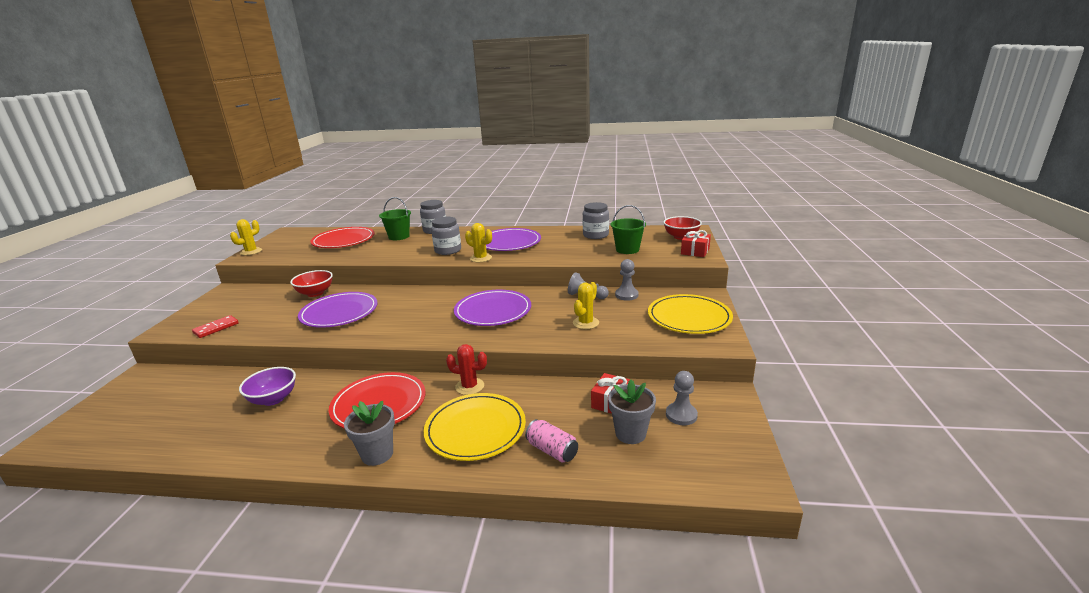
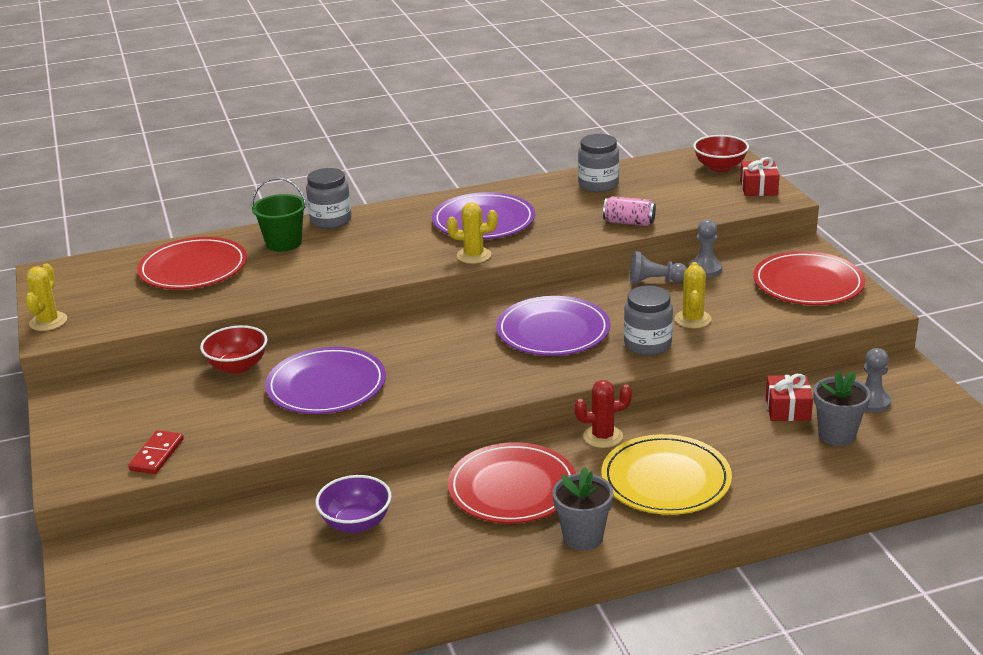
camera: 25 degrees left, 5 degrees up
(448, 250) = (404, 252): grey jar -> grey jar (647, 344)
(552, 450) = (772, 475): pink can -> pink can (629, 222)
(627, 249) = (668, 201): green bucket -> none
(689, 317) = (808, 283): yellow plate -> red plate

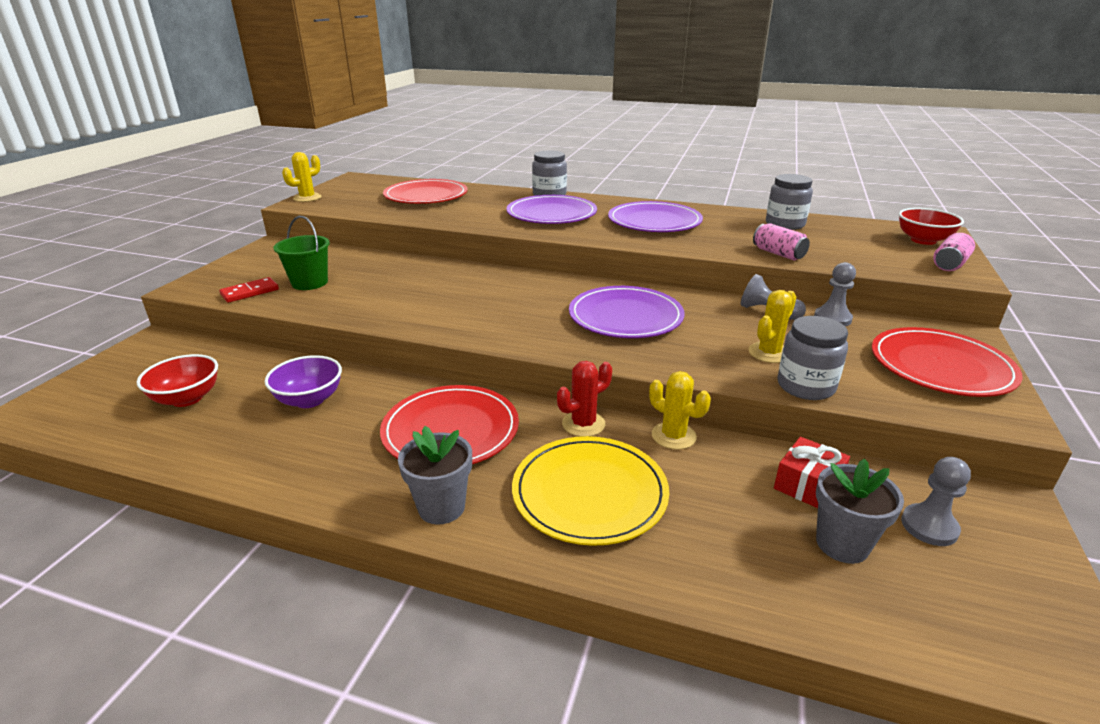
camera: 35 degrees right, 0 degrees up
(237, 366) = (382, 262): red bowl -> red bowl (187, 398)
(284, 243) = (499, 198): green bucket -> green bucket (310, 283)
(326, 386) = (410, 292): purple plate -> purple plate (551, 214)
(474, 256) = (613, 238): yellow cactus -> yellow cactus (673, 436)
(603, 436) = (583, 424): red cactus -> red cactus turned 60 degrees counterclockwise
(647, 344) = (696, 357): grey jar -> grey jar (805, 386)
(758, 188) = (950, 264): red gift -> pink can

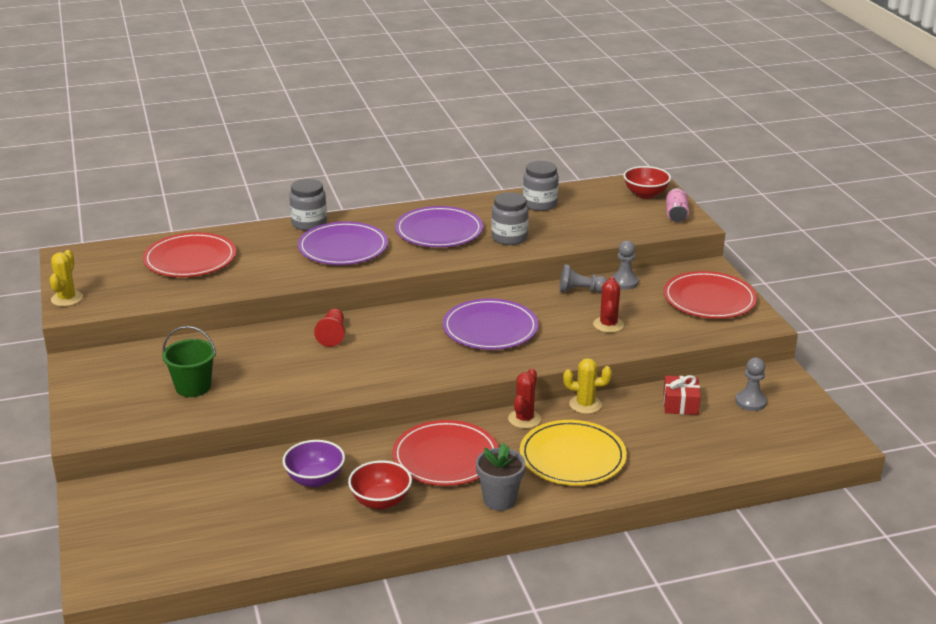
camera: 35 degrees left, 0 degrees up
(187, 398) = (216, 517): red bowl -> red bowl (380, 501)
(250, 292) = (154, 415): red domino -> none
(473, 279) = (332, 335): none -> red pawn
(769, 353) = (608, 325): yellow cactus -> red cactus
(778, 254) = (562, 239): pink can -> none
(805, 386) = (648, 341): grey jar -> grey jar (509, 237)
(842, 544) = (718, 428): grey flower pot -> none

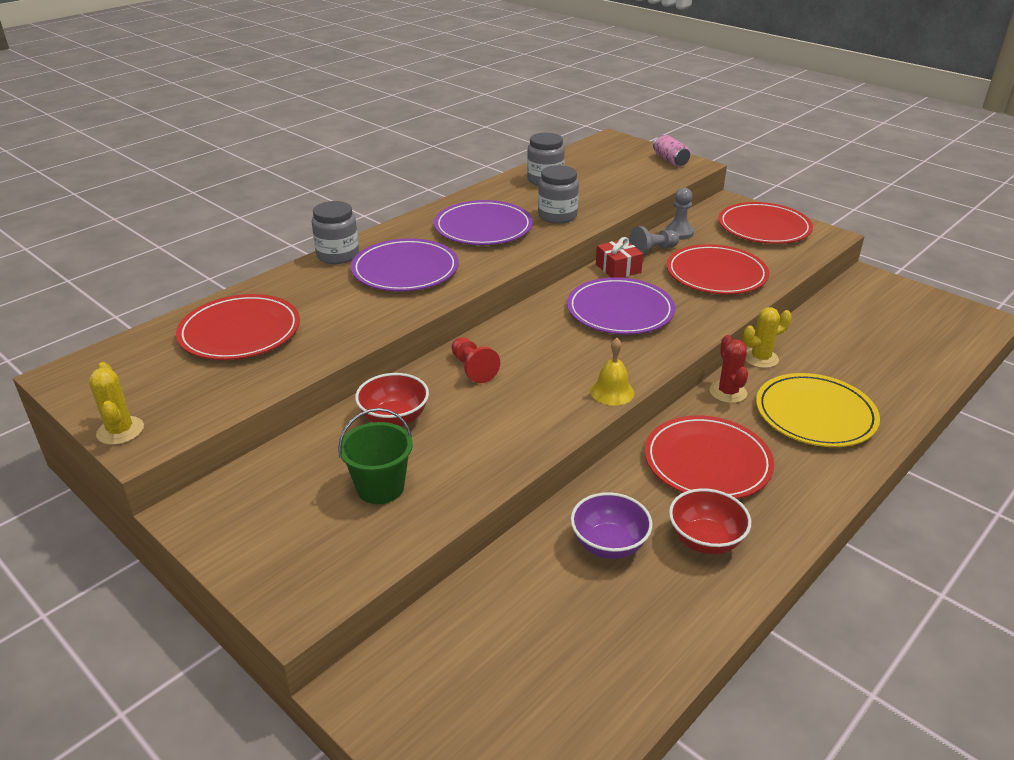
camera: 30 degrees left, 5 degrees up
(409, 382) = (612, 392): none -> yellow bell
(499, 500) = (811, 487): grey flower pot -> none
(608, 325) = (716, 274): red cactus -> red plate
(645, 194) = (622, 150): red bowl -> red bowl (394, 418)
(680, 404) = (832, 329): red gift -> red gift (618, 268)
(750, 402) = (880, 308): grey pawn -> none

